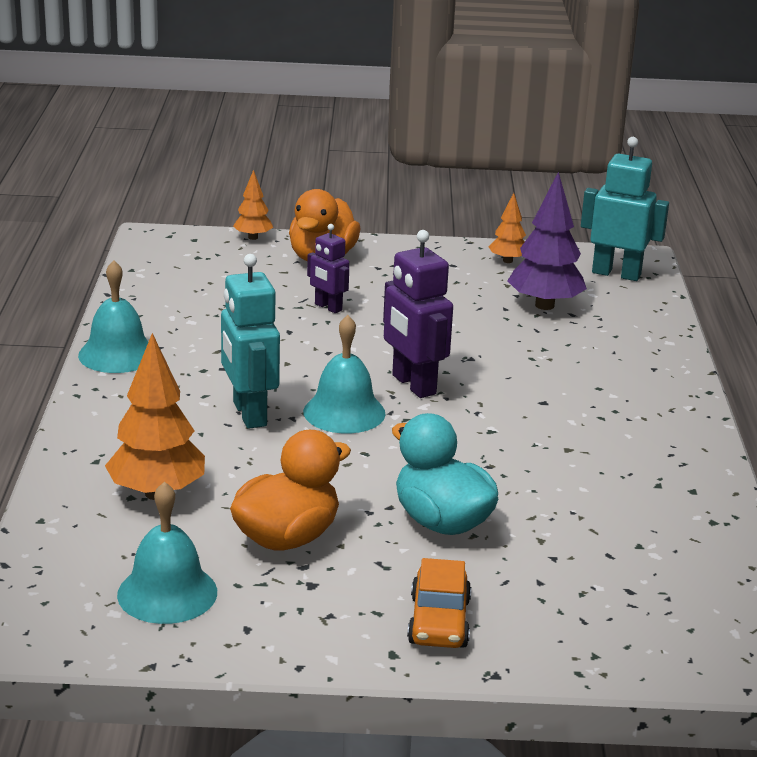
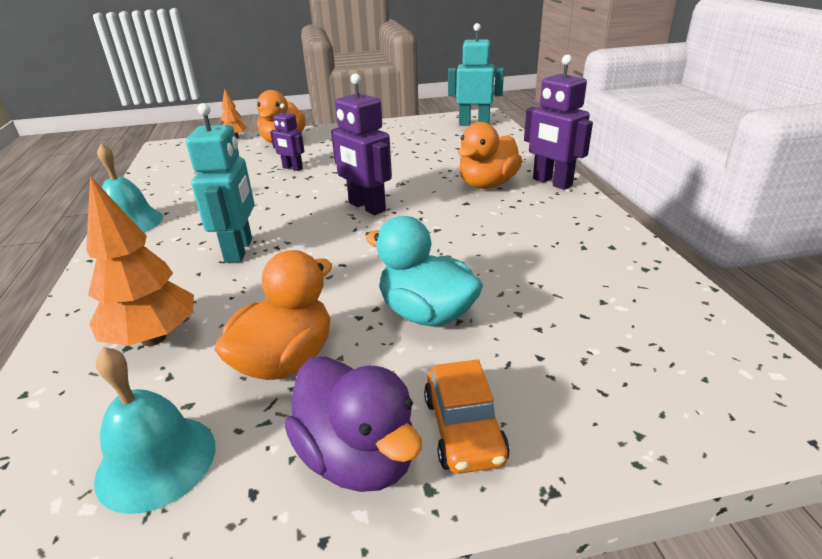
camera: 10 degrees left, 5 degrees up
(249, 414) = (239, 250): turquoise robot -> turquoise robot turned 150 degrees counterclockwise
(339, 622) = (358, 457): none -> purple duck
(344, 412) = (318, 235): turquoise bell -> none
(507, 261) = (404, 127): orange tree -> none
(545, 305) = (438, 146): purple tree -> none
(584, 381) = (487, 184): none -> orange duck
(673, 393) = (551, 182): none -> purple robot

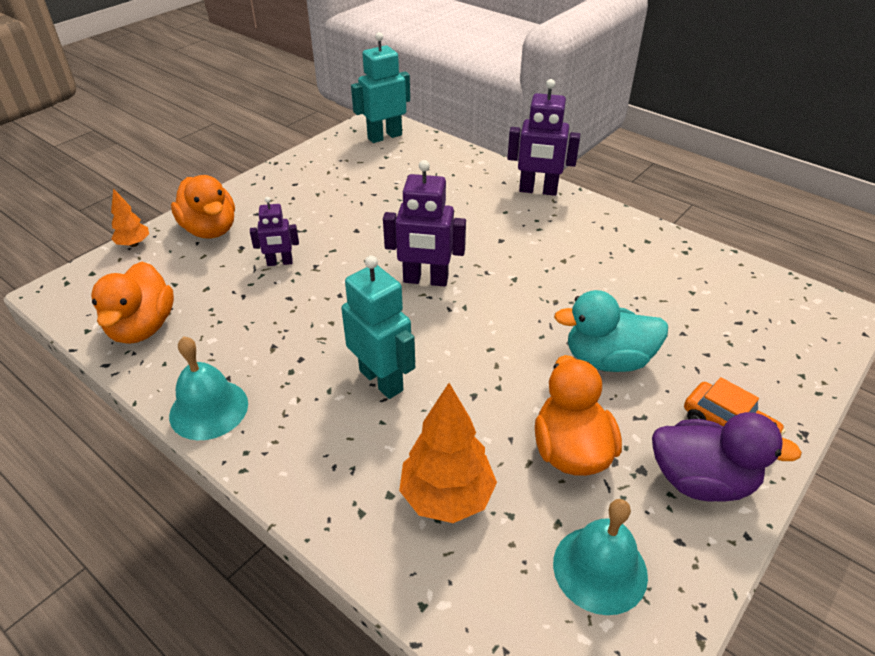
camera: 40 degrees left, 10 degrees up
(487, 184) = (492, 212): orange duck -> orange duck (142, 327)

